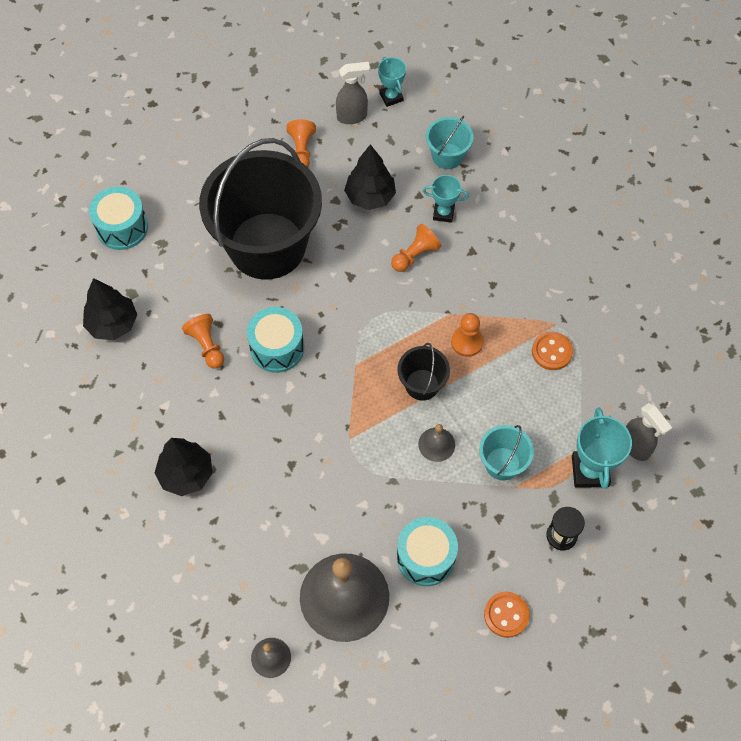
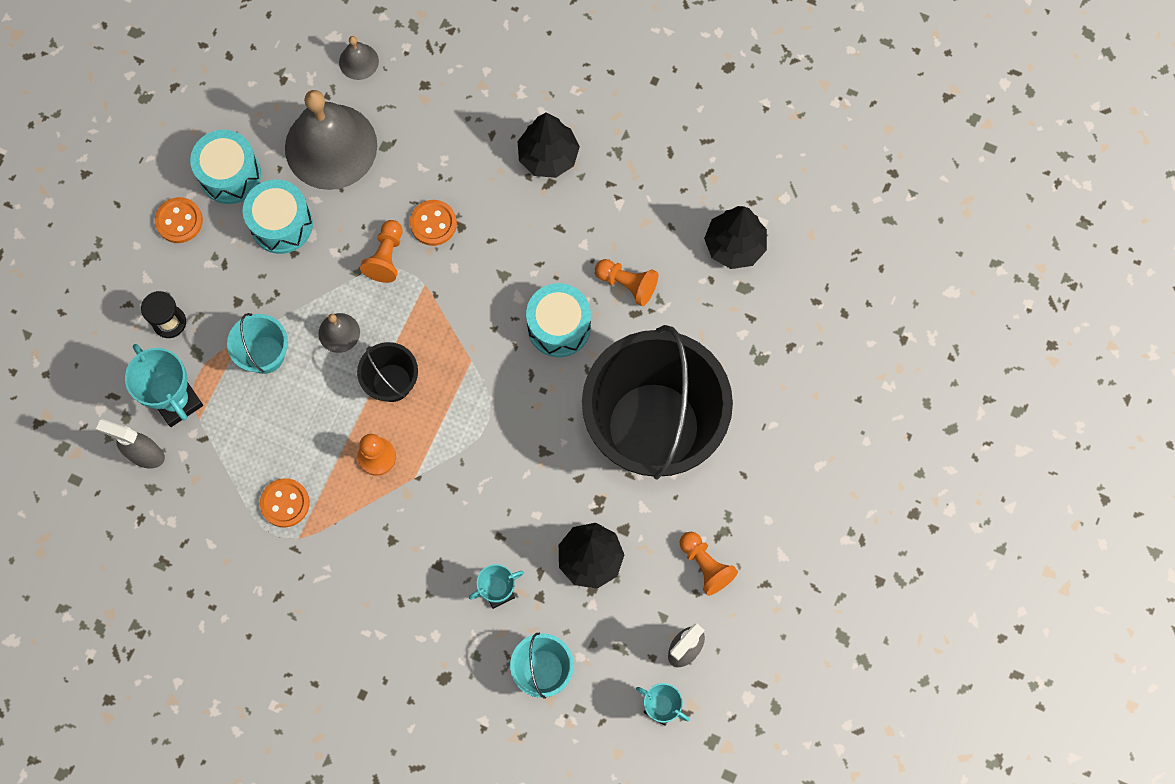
camera: 145 degrees right, 10 degrees up
(122, 227) = (814, 348): turquoise drum -> turquoise drum (230, 175)
(310, 480) = (433, 223): none -> orange button
(415, 255) = (494, 520): orange pawn -> orange pawn (386, 257)

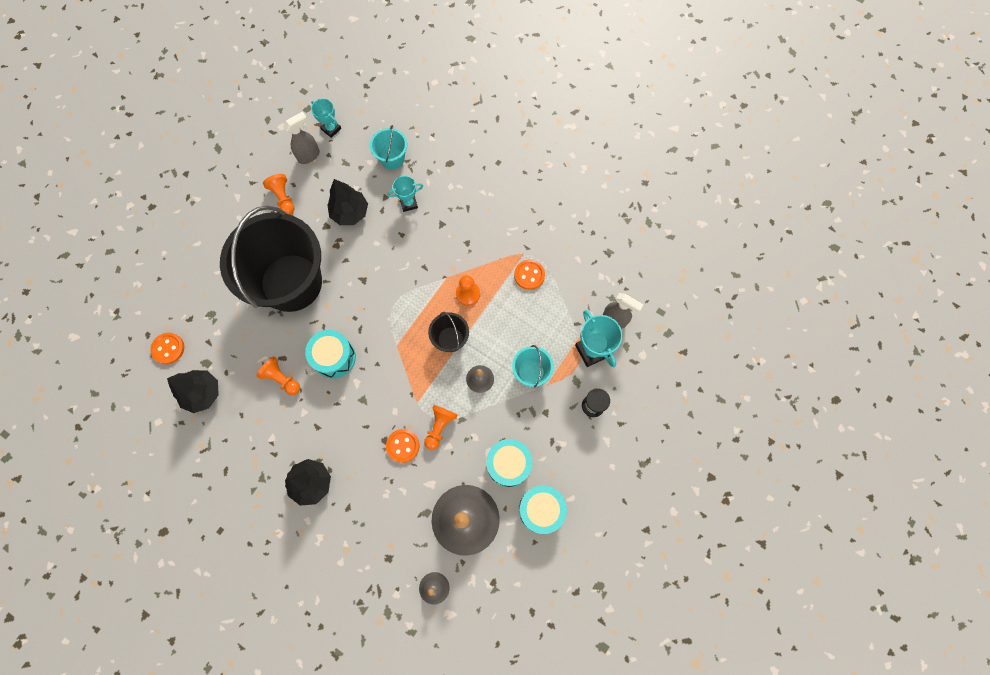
camera: 170 degrees left, 0 degrees up
(179, 221) = (580, 479): orange button -> orange button (168, 348)

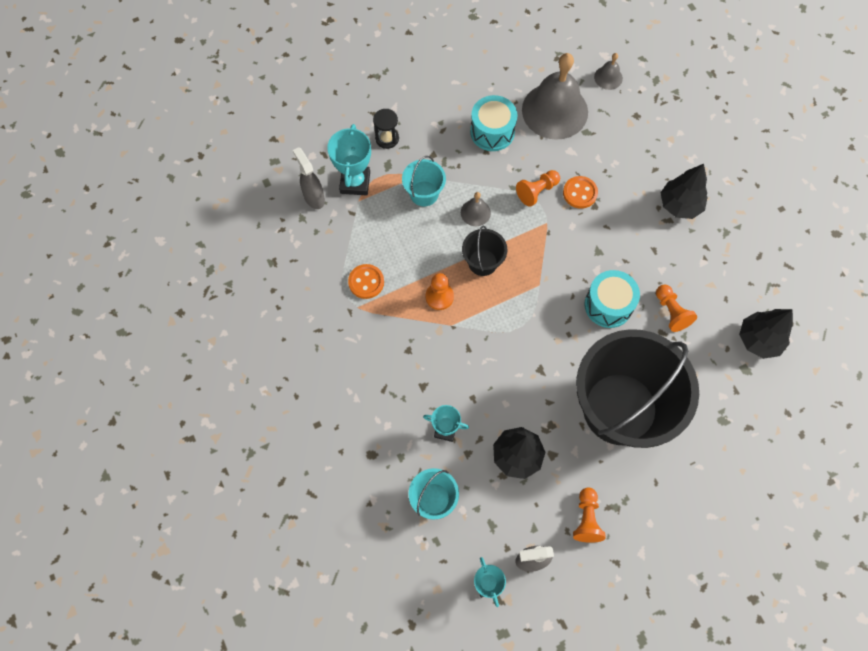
camera: 150 degrees left, 5 degrees down
(168, 348) = (782, 406): orange button -> none
(541, 509) = (485, 86): turquoise drum -> none

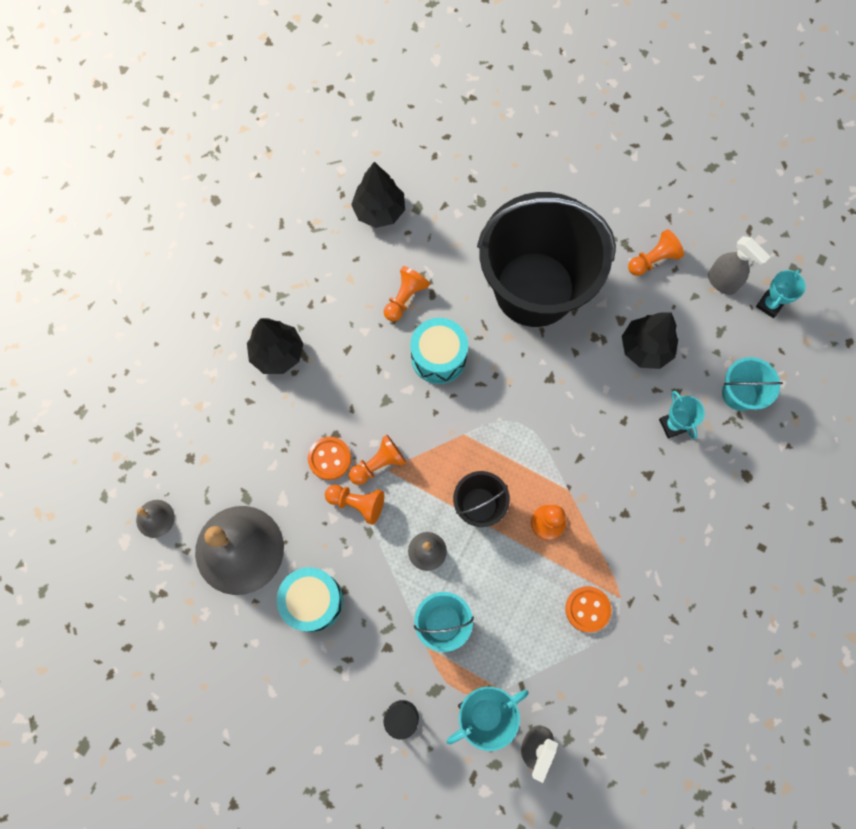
camera: 125 degrees left, 5 degrees up
(555, 219) = (378, 464): none -> orange pawn

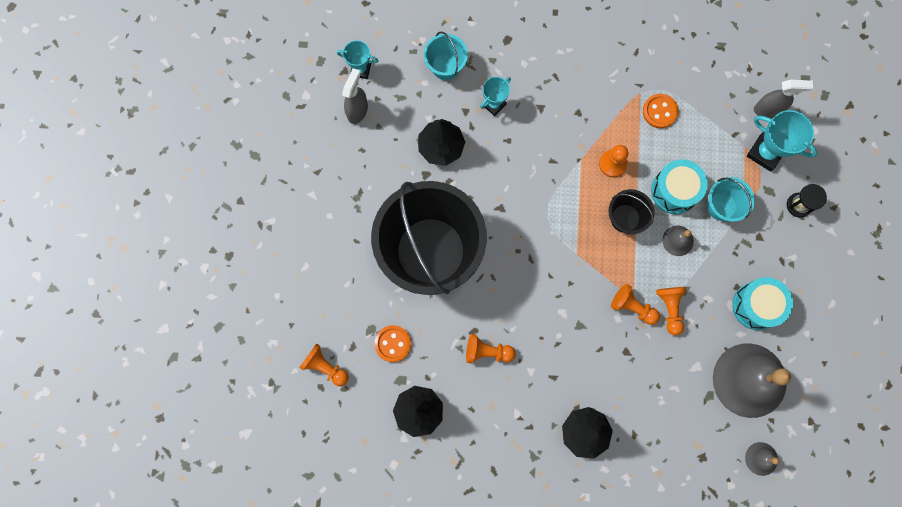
camera: 115 degrees left, 5 degrees up
(329, 458) = (647, 347): orange button -> orange button (393, 343)
(438, 357) = (524, 301): turquoise drum -> turquoise drum (674, 191)
(653, 260) = (362, 170): orange pawn -> orange pawn (325, 367)

